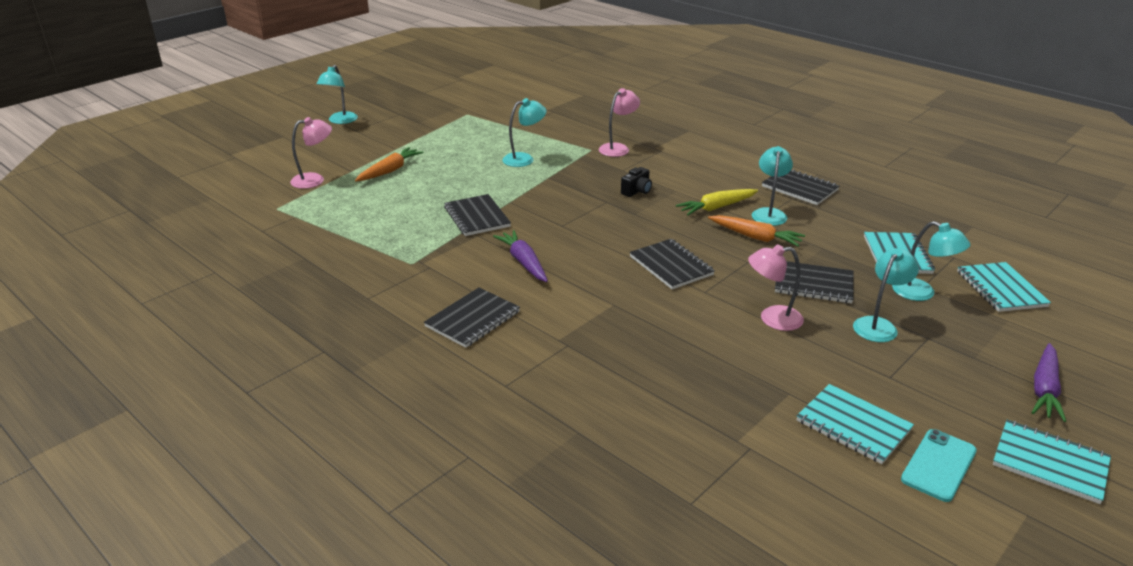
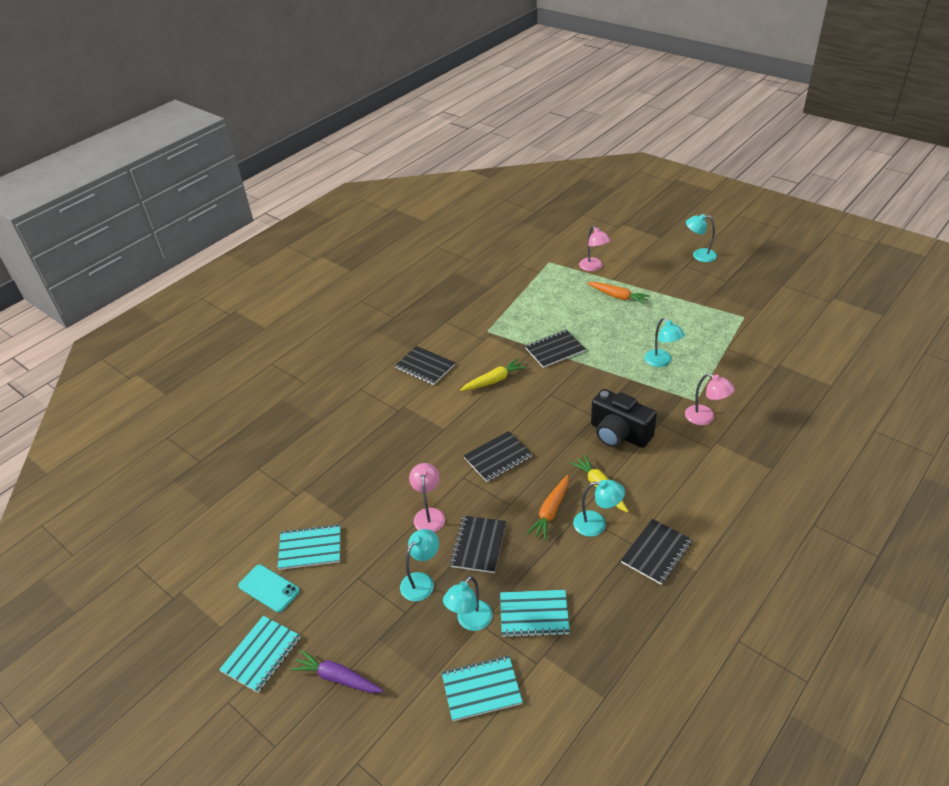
camera: 90 degrees right, 10 degrees up
(523, 262) = (494, 380): purple carrot -> yellow carrot
(637, 191) = (619, 434): black camera -> black camera, size x2.14
(853, 425) = (310, 548): turquoise notebook -> turquoise notebook turned 45 degrees clockwise
(878, 325) = (422, 581): turquoise lamp -> turquoise lamp turned 90 degrees counterclockwise

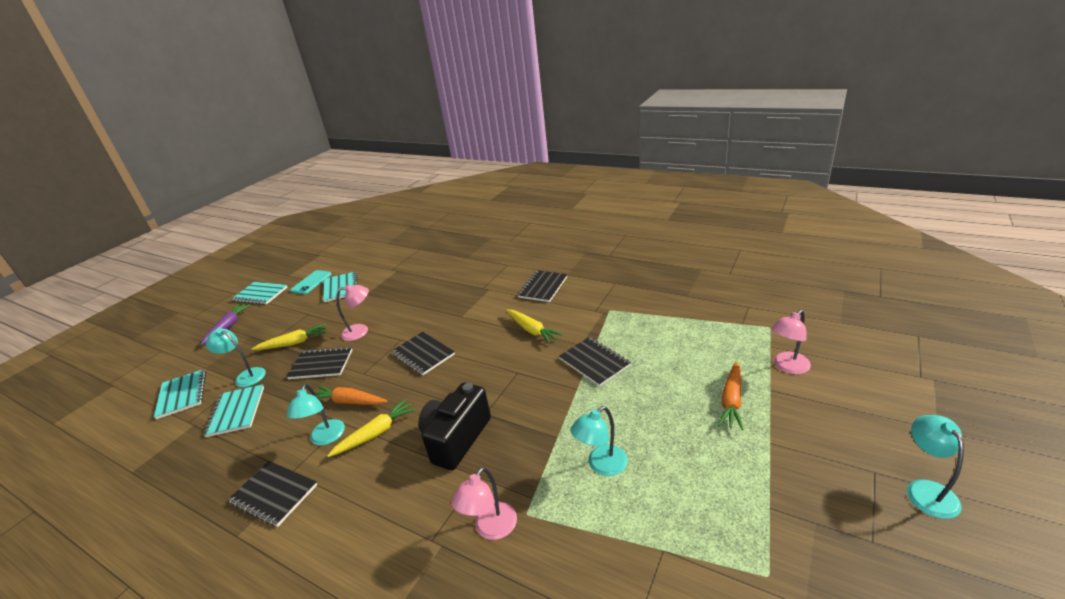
camera: 80 degrees right, 10 degrees down
(422, 581) = (294, 343): turquoise lamp -> yellow carrot

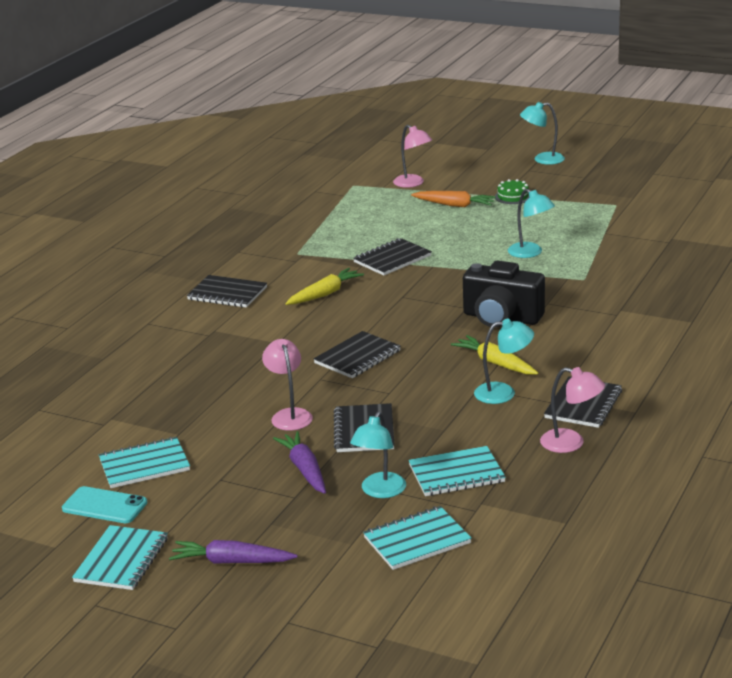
camera: 95 degrees left, 5 degrees down
(294, 343) = (304, 469): yellow carrot -> purple carrot
(349, 402) = (443, 391): orange carrot -> none
(491, 529) = (600, 291): pink lamp -> pink lamp (571, 443)
(770, 453) = (513, 196): none -> green cake

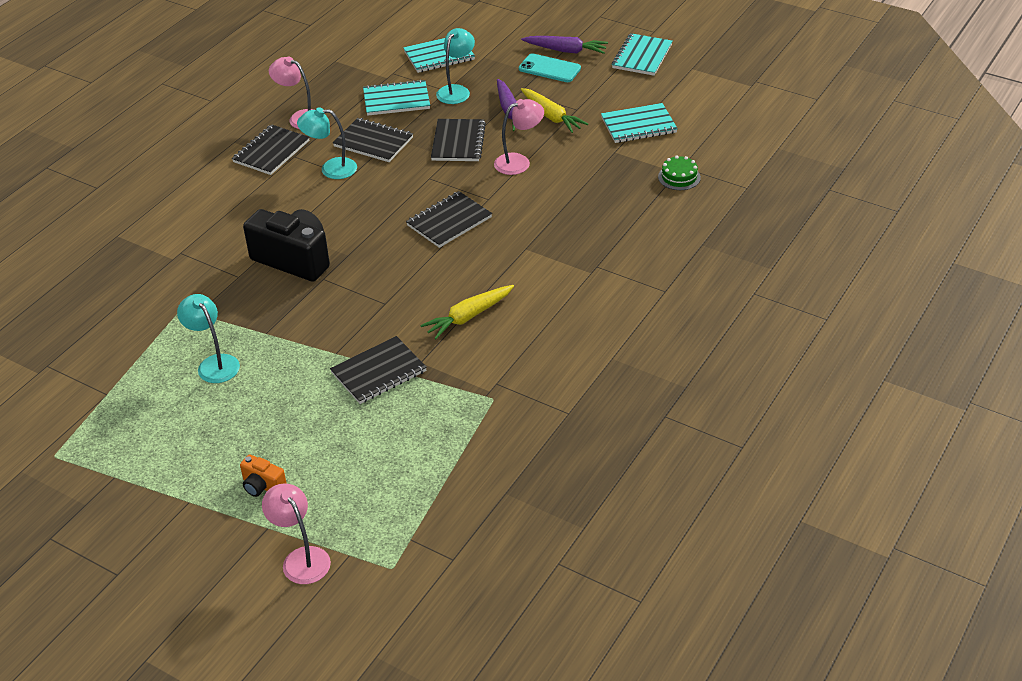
camera: 175 degrees left, 15 degrees up
(104, 506) = (663, 94): turquoise phone -> turquoise phone (549, 69)
(227, 293) = (579, 330): black notebook -> black notebook (373, 142)
(289, 415) = (519, 162): pink lamp -> pink lamp turned 105 degrees counterclockwise
(454, 205) = (262, 486): orange carrot -> orange camera
(495, 363) = (324, 202): yellow carrot -> yellow carrot (551, 116)
(513, 196) = (175, 497): green cake -> green cake (679, 177)
(542, 159) = (79, 605): turquoise lamp -> none

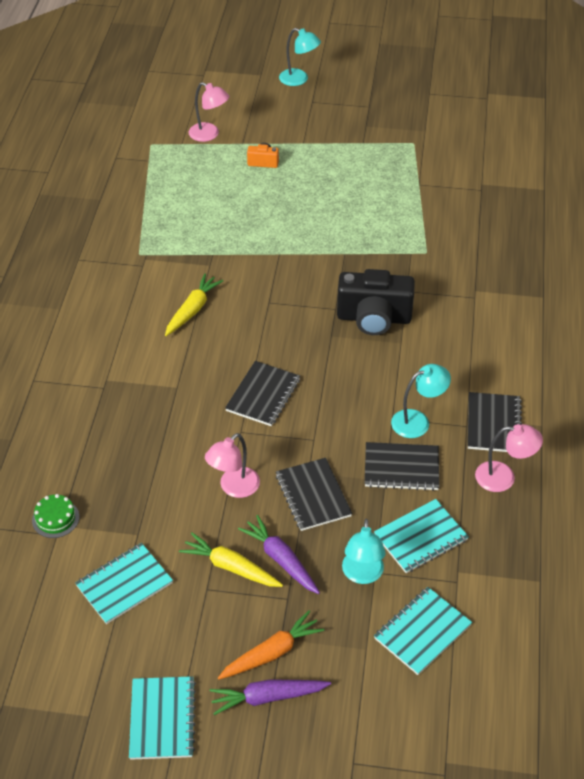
camera: 155 degrees right, 5 degrees up
(214, 363) = (363, 222): turquoise lamp -> turquoise lamp (299, 79)
(378, 372) = (236, 249): black notebook -> none
(549, 69) = (272, 653): turquoise phone -> orange carrot

